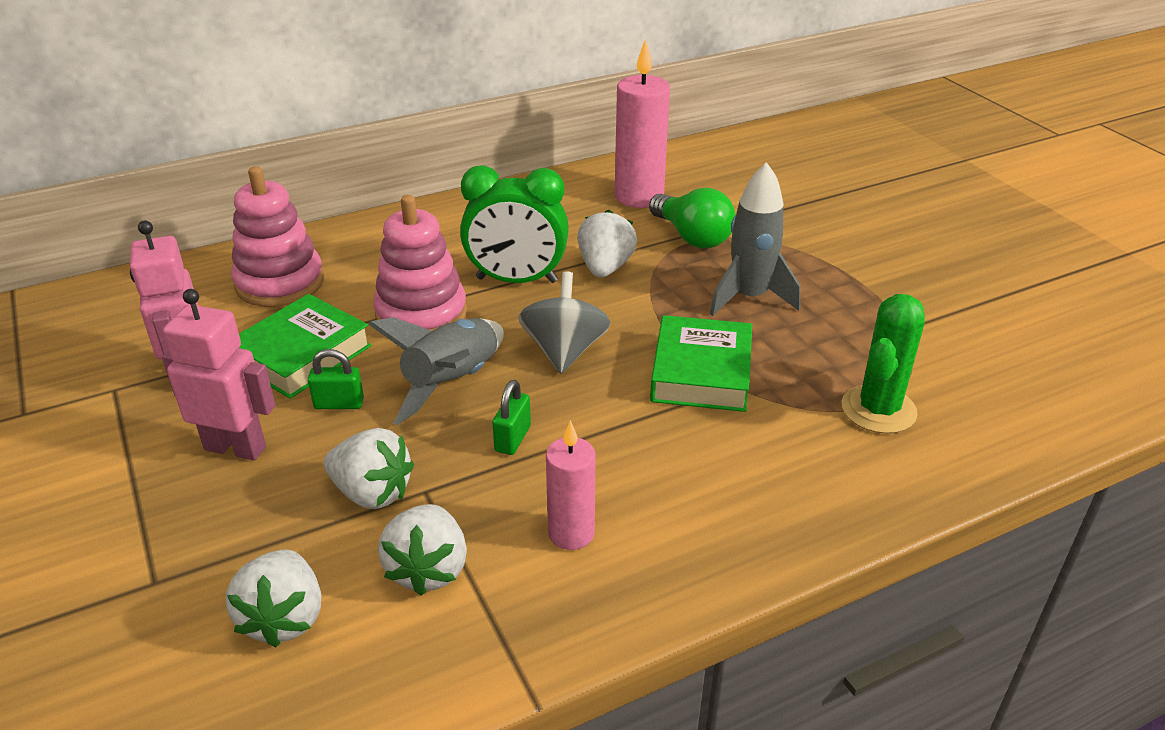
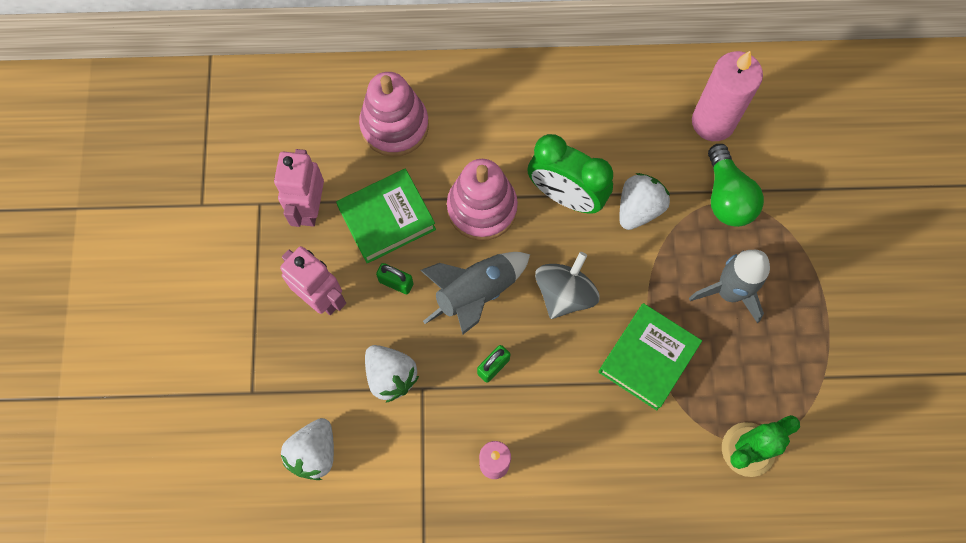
camera: 25 degrees right, 35 degrees up
(428, 569) = (402, 453): white strawberry -> none

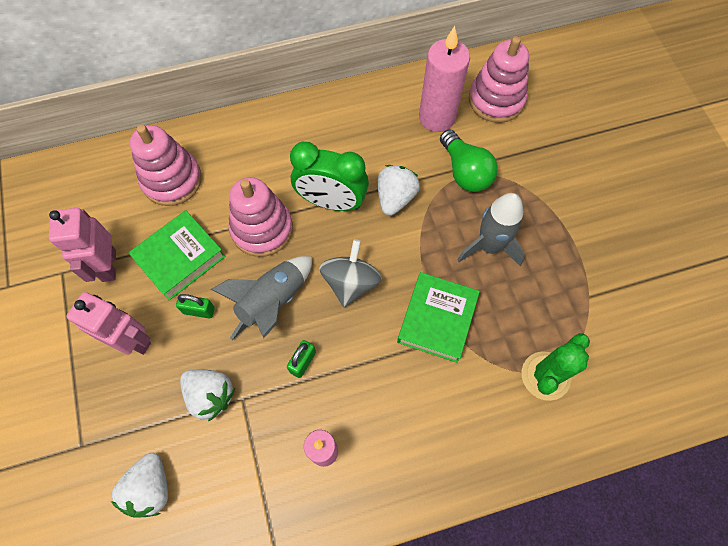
camera: 15 degrees left, 5 degrees down
(790, 117) = (496, 100): none -> pink stacking toy

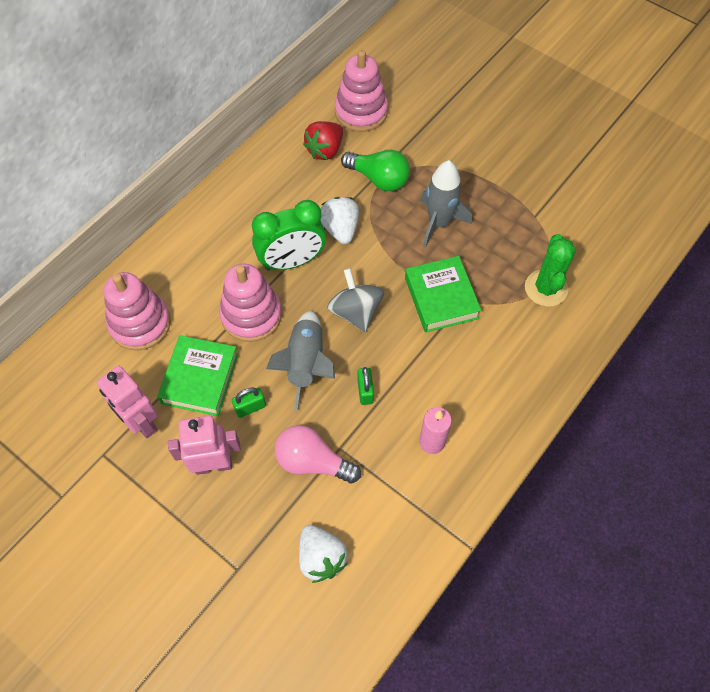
camera: 35 degrees left, 5 degrees down
(210, 395) = (312, 462): white strawberry -> pink light bulb
(437, 117) = (325, 150): pink candle -> red strawberry

